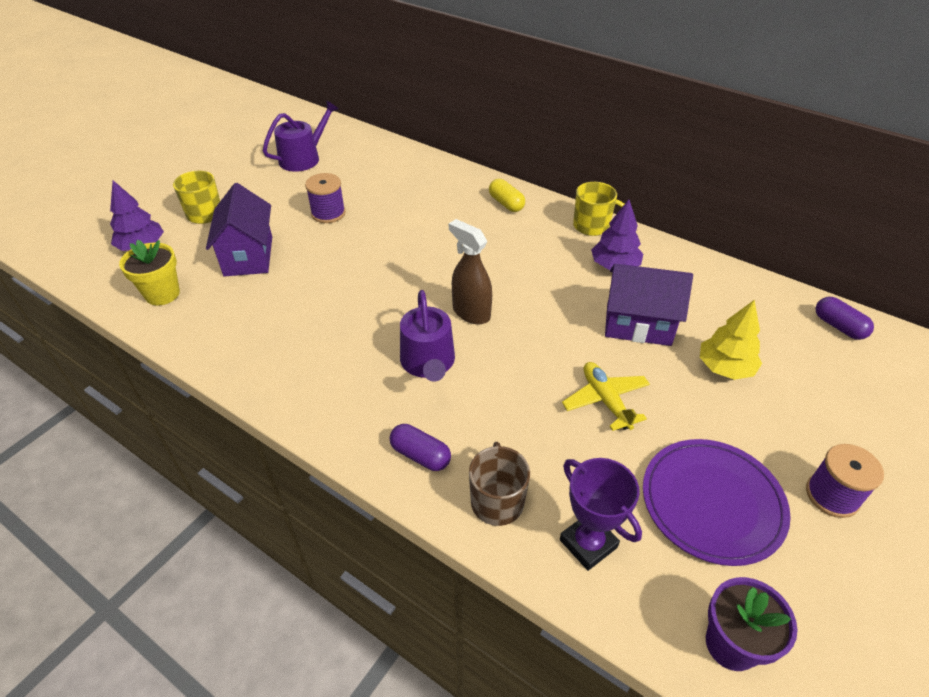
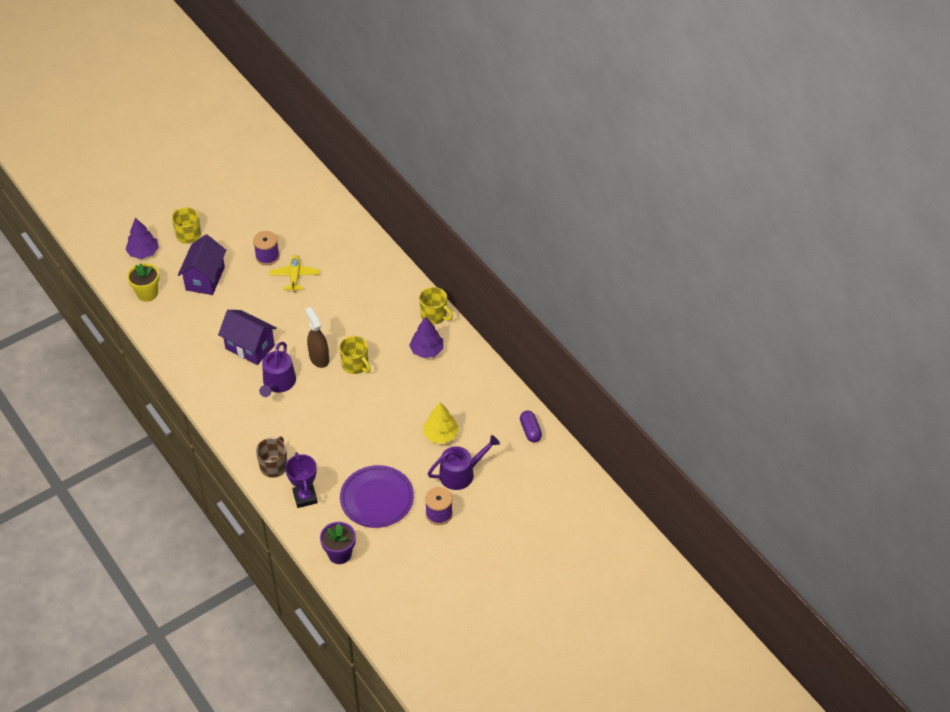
camera: 20 degrees right, 5 degrees up
(303, 158) = (271, 199): purple watering can -> purple watering can (461, 473)
(420, 455) = (249, 433): purple capsule -> none
(506, 203) = (389, 280): yellow capsule -> none
(530, 308) = (355, 365): none -> yellow mug
(605, 400) = (360, 433): yellow plane -> yellow plane (295, 276)
(638, 325) = (411, 394): purple house -> purple house (250, 347)

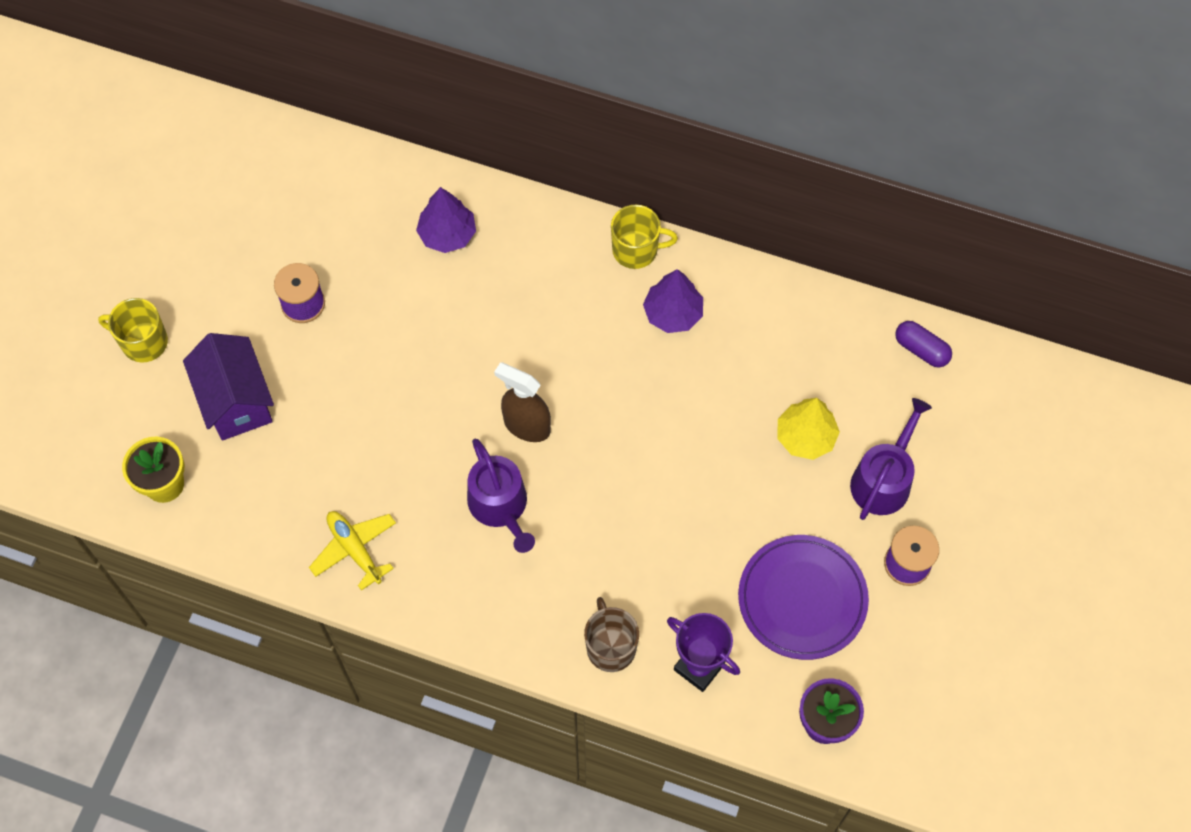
camera: 35 degrees left, 15 degrees up
(143, 252) = (96, 417): purple tree -> purple tree (447, 234)
(250, 347) = (406, 474): purple house -> none
(295, 276) = (375, 312): yellow plane -> yellow plane (354, 549)
(355, 365) = (590, 402): yellow mug -> none

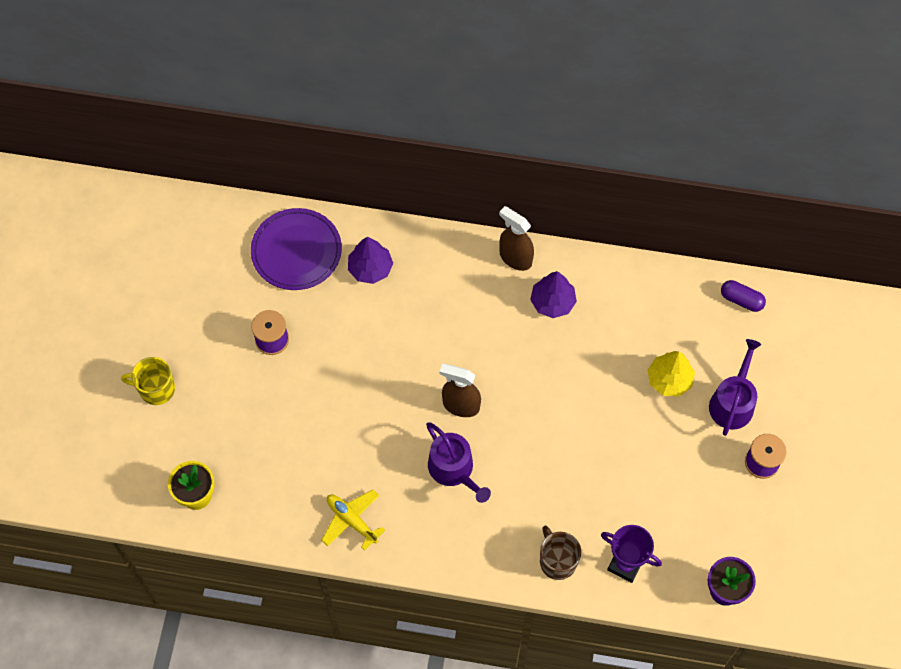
camera: 10 degrees left, 0 degrees up
(236, 401) = (237, 423): purple house -> none
(636, 250) = (515, 258): yellow mug -> brown spray bottle
(802, 599) = (690, 501): purple plate -> purple plate (296, 251)

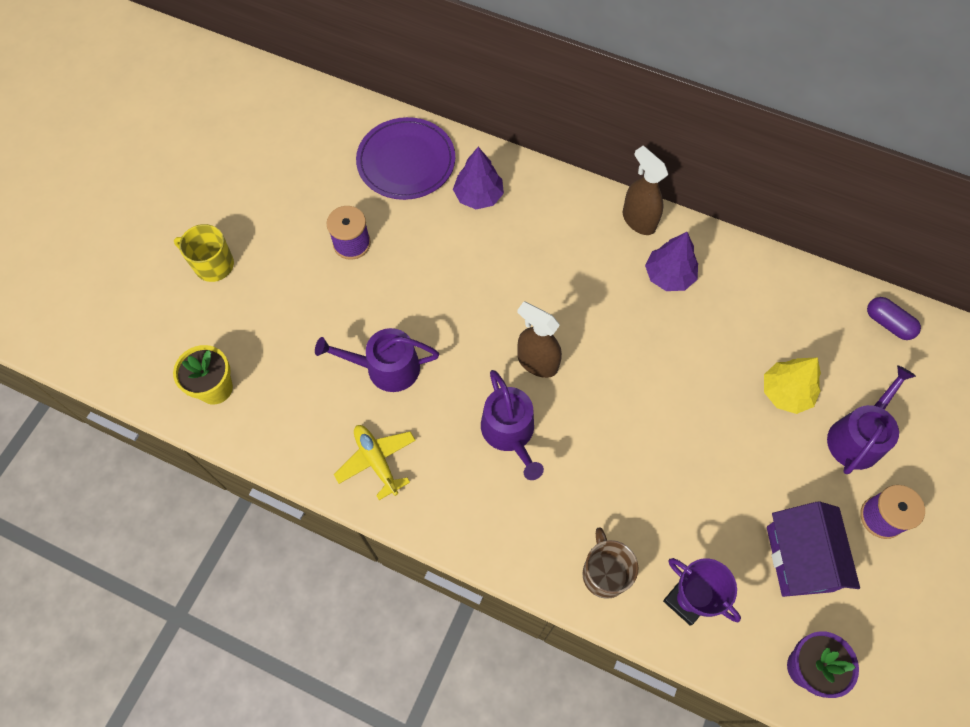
camera: 15 degrees right, 0 degrees up
(335, 442) = (386, 368): none -> purple watering can
(704, 510) = (799, 558): none -> purple house

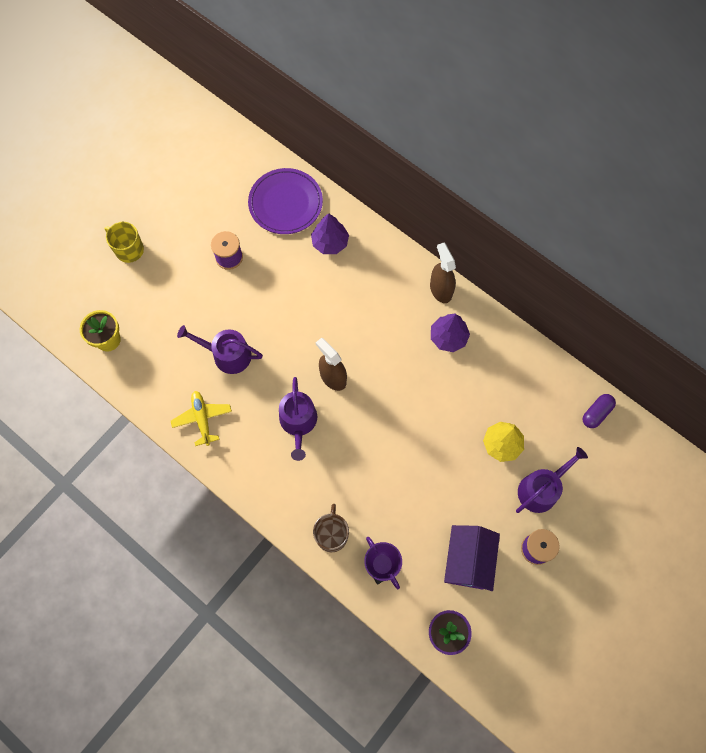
camera: 15 degrees right, 5 degrees up
(888, 323) = (596, 413): purple capsule -> purple capsule turned 75 degrees clockwise

